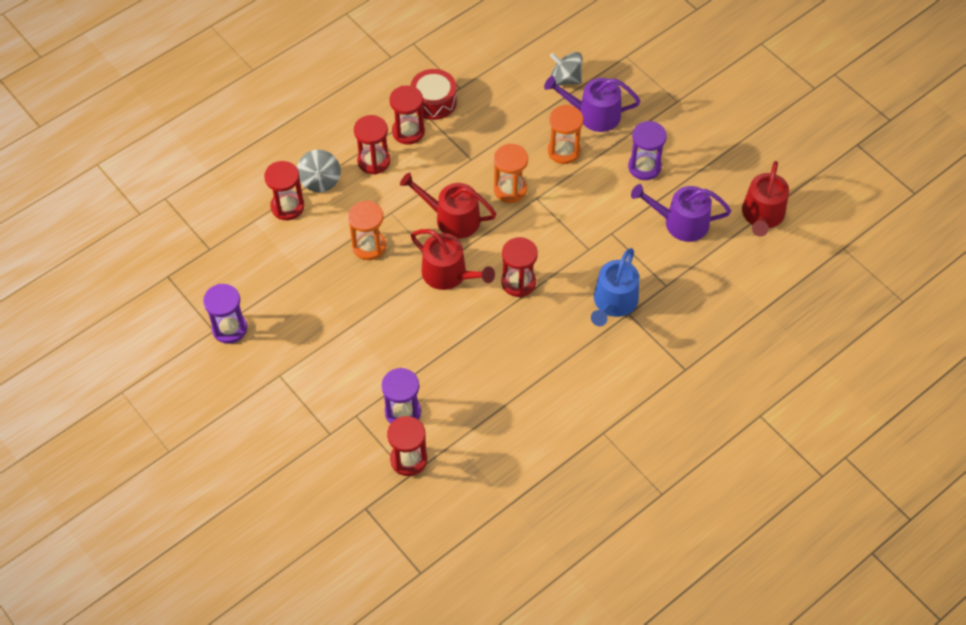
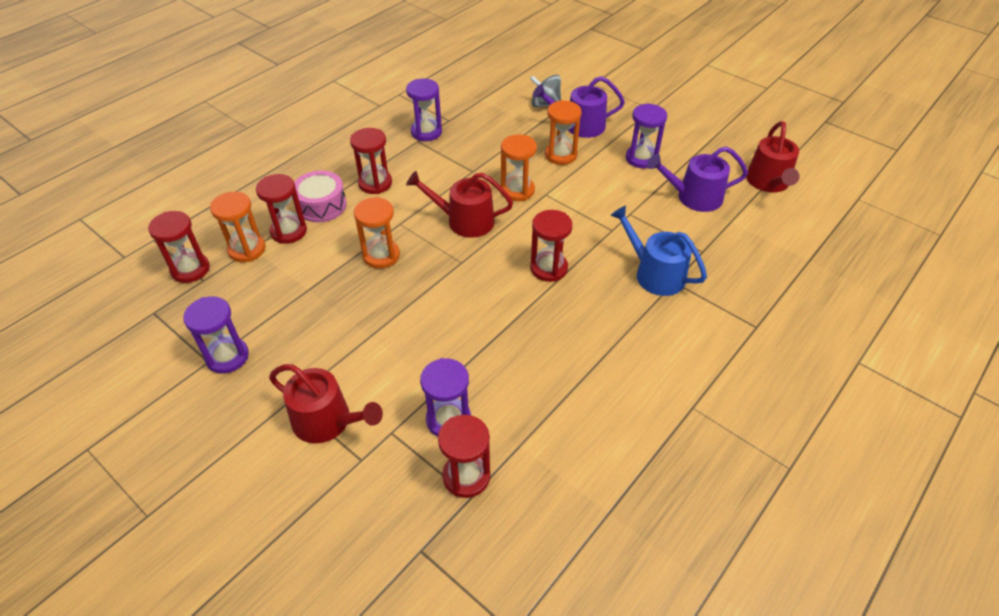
camera: 10 degrees left, 10 degrees down
(248, 221) = (247, 249): none -> orange hourglass
(320, 181) = (321, 205): grey spinning top -> pink drum
(408, 132) = (406, 157): red hourglass -> red hourglass (190, 269)
(433, 101) = (426, 132): red drum -> purple hourglass
(449, 274) = (472, 270): red watering can -> red watering can (327, 421)
(613, 302) = (655, 273): blue watering can -> blue watering can turned 120 degrees clockwise

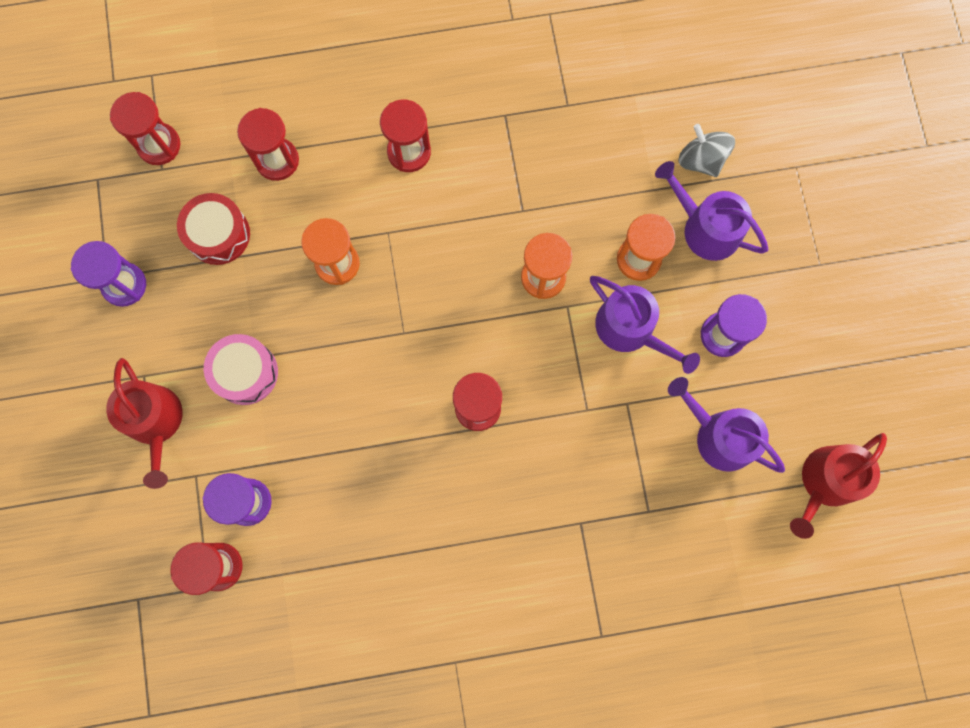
camera: 40 degrees right, 30 degrees up
(247, 249) = (223, 156): orange hourglass -> none
(279, 288) = (218, 234): none -> red drum
(321, 205) = (333, 145): pink drum -> pink drum (245, 372)
(426, 132) = (526, 107): purple hourglass -> none
(464, 221) = (453, 279): red watering can -> none
(592, 183) = (631, 329): none -> purple watering can
(655, 273) = (572, 498): blue watering can -> none

